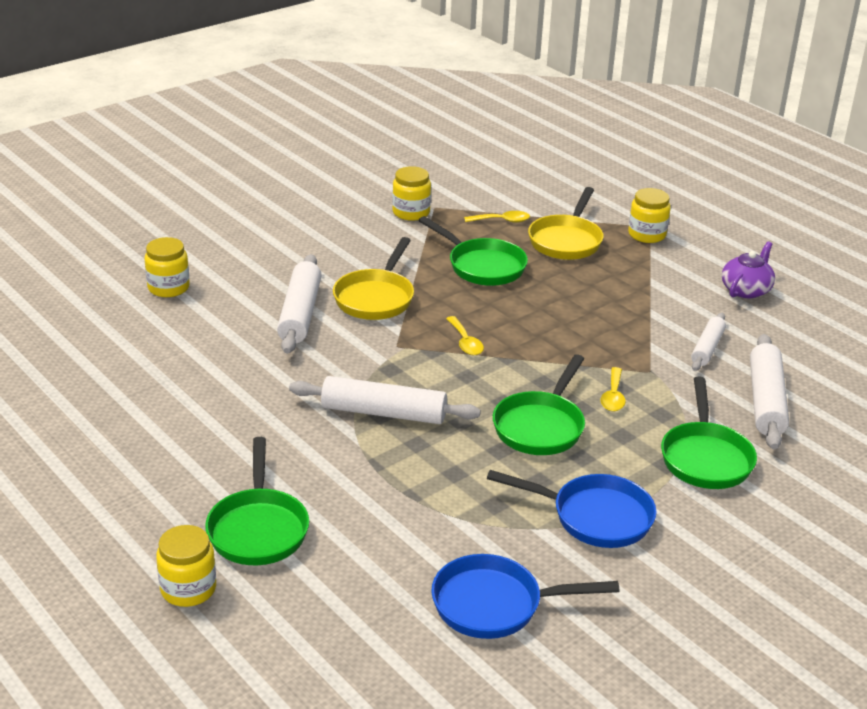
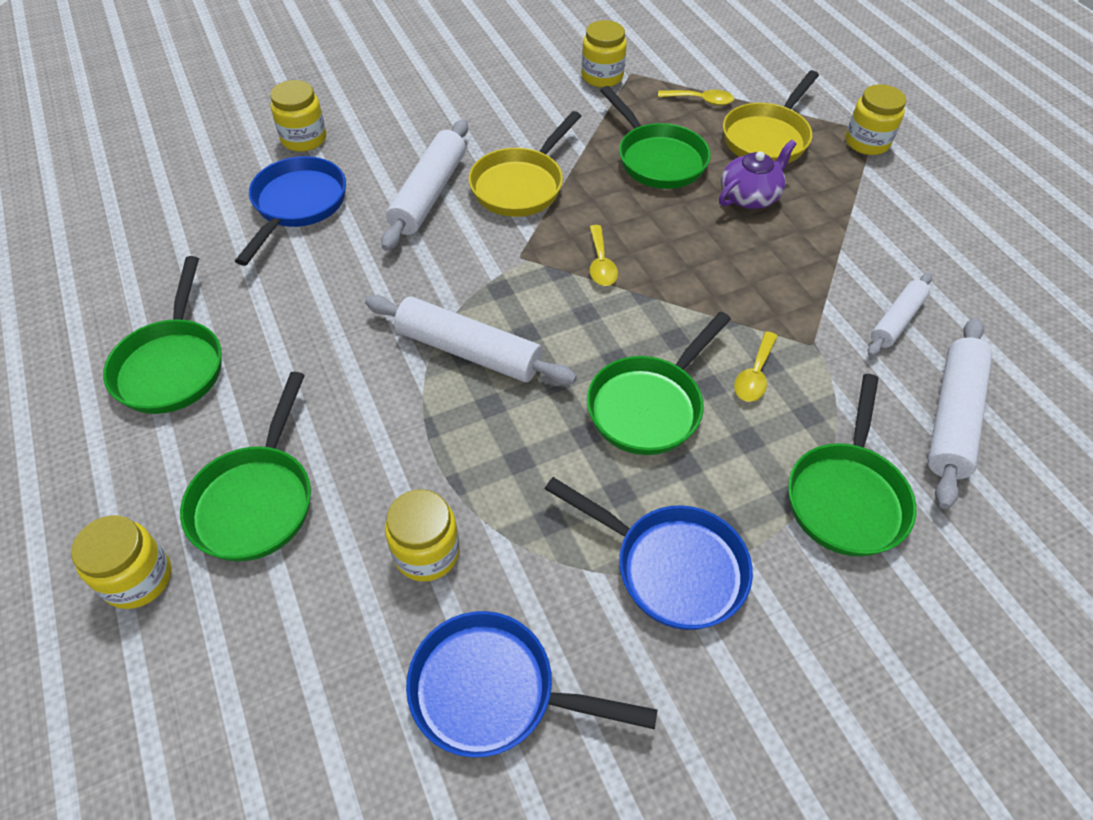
camera: 15 degrees right, 20 degrees up
(139, 457) = (172, 365): none -> green pan
(188, 336) = (297, 205): none -> blue pan
(409, 538) = (426, 552): none -> yellow jar
(746, 290) = (970, 239): purple teapot -> purple teapot (750, 196)

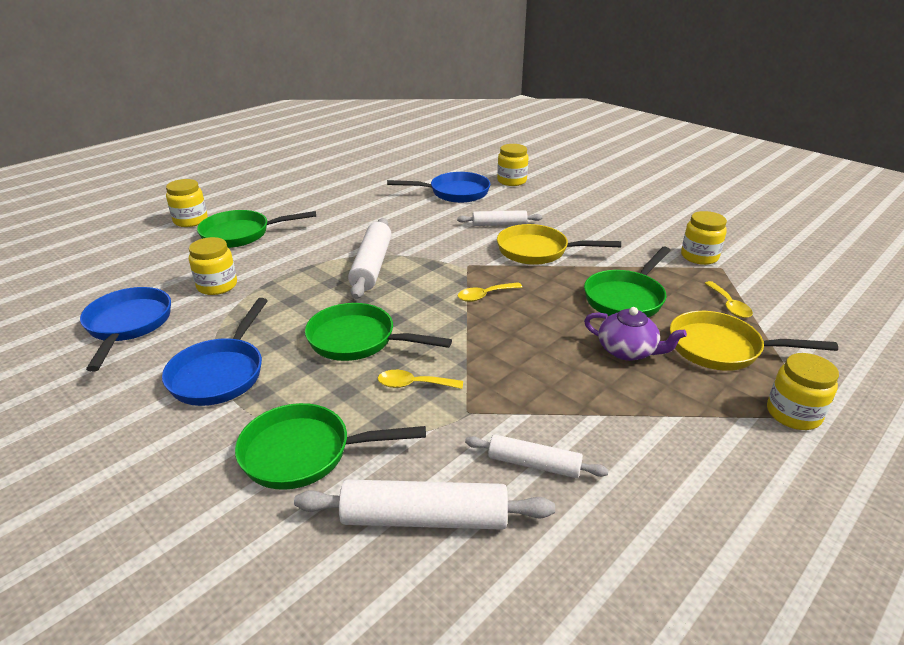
camera: 70 degrees right, 20 degrees down
(172, 365) = (319, 194): green pan -> none
(429, 194) = (499, 224): white rolling pin -> white rolling pin, size x0.61

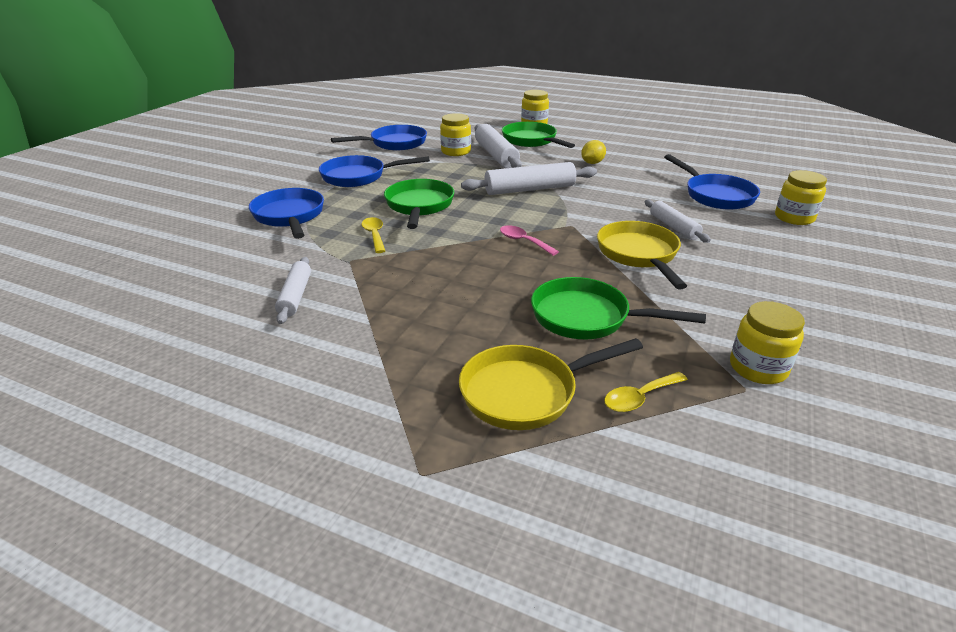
camera: 70 degrees right, 0 degrees up
(305, 453) = (289, 216): green pan -> blue pan
(338, 220) = (592, 163): none -> yellow lemon
(424, 518) = (235, 264): white rolling pin -> white rolling pin (496, 155)
(484, 296) = (523, 241): yellow spoon -> pink spoon
(628, 351) = (480, 327): purple teapot -> none
(721, 349) = (526, 392): yellow pan -> yellow pan turned 105 degrees counterclockwise
(793, 414) = (418, 452): yellow jar -> none

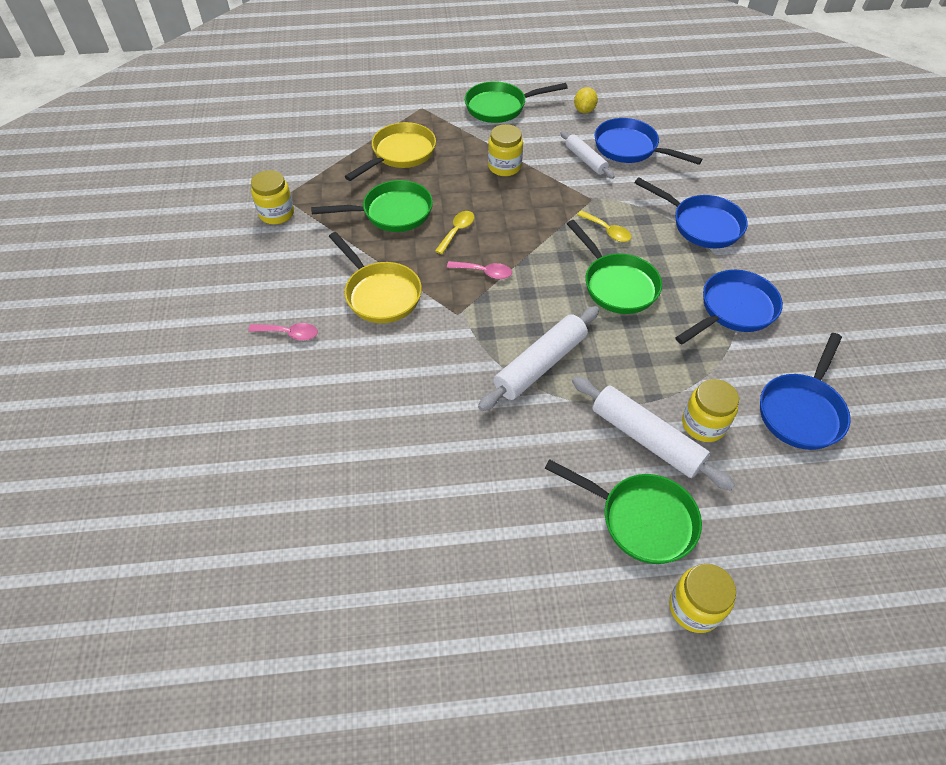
camera: 150 degrees right, 20 degrees up
(291, 414) = (500, 107): none -> green pan
(592, 163) = (510, 475): yellow lemon -> yellow lemon (584, 110)
(639, 398) = (340, 171): yellow spoon -> yellow spoon (457, 231)
(673, 227) = (361, 352): white rolling pin -> none
(715, 195) = (327, 447): blue pan -> blue pan (630, 148)
(743, 253) = (289, 333): none -> pink spoon
(794, 218) = (234, 428): yellow jar -> yellow jar (504, 167)

